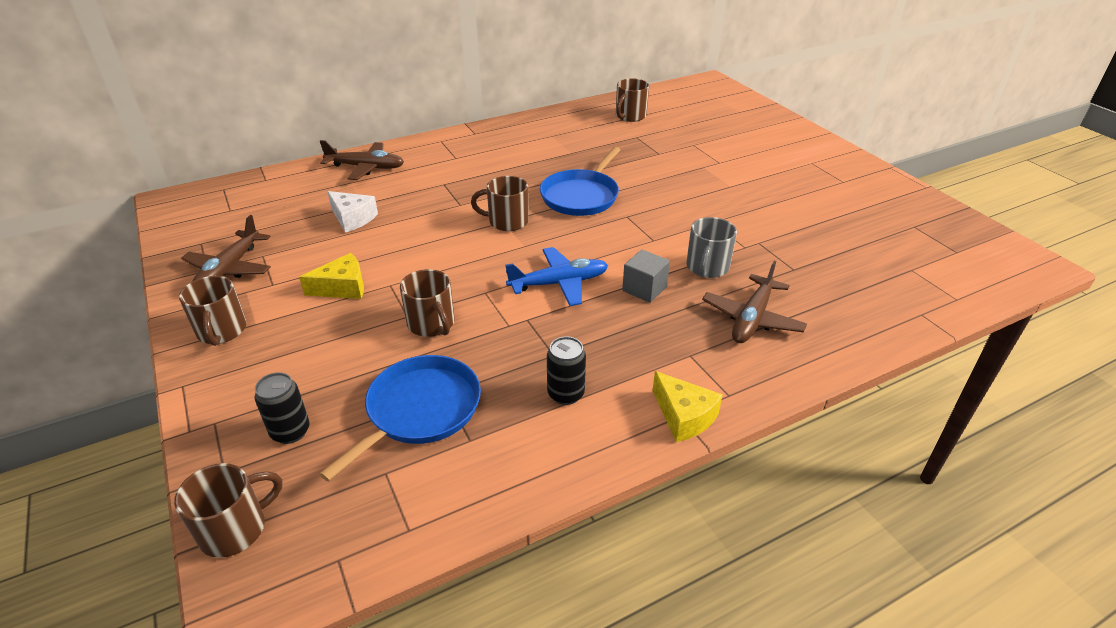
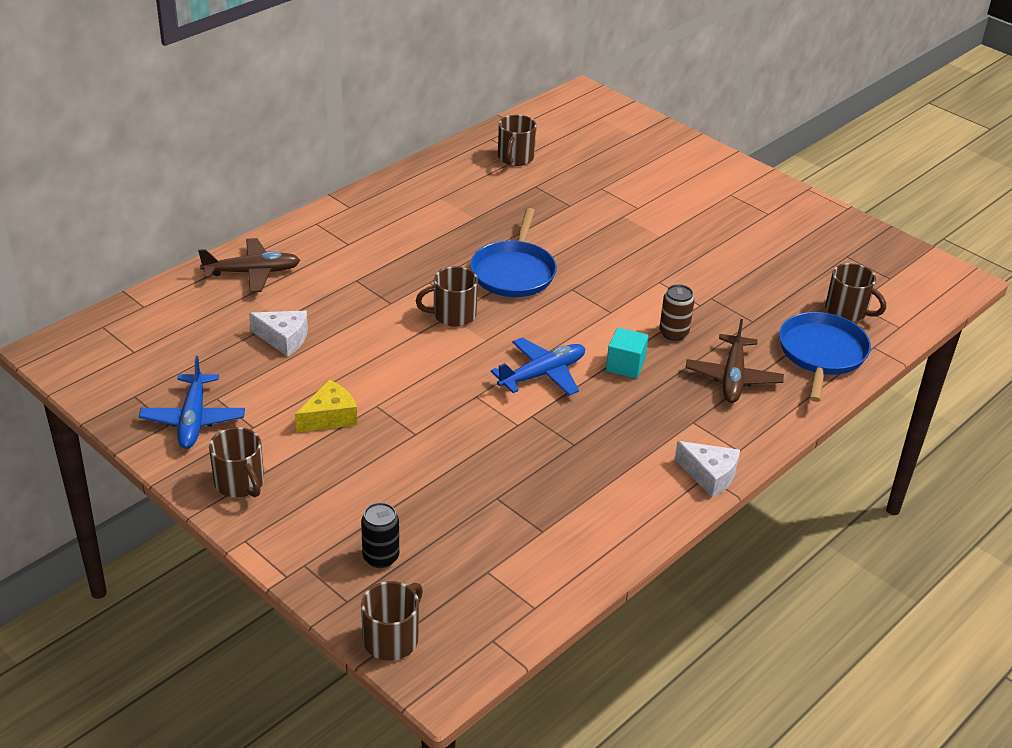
camera: 20 degrees left, 0 degrees up
(229, 269) = (193, 419): brown plane -> blue plane
(419, 410) = (484, 516): blue pan -> blue pan (821, 354)
(432, 324) = (444, 437): brown mug -> brown mug (847, 311)
(565, 394) = (603, 477): black can -> none
(644, 289) = (625, 365): grey cube -> turquoise cube
(683, 416) = (709, 475): yellow cheese -> white cheese
(707, 267) = (673, 333): grey mug -> brown can

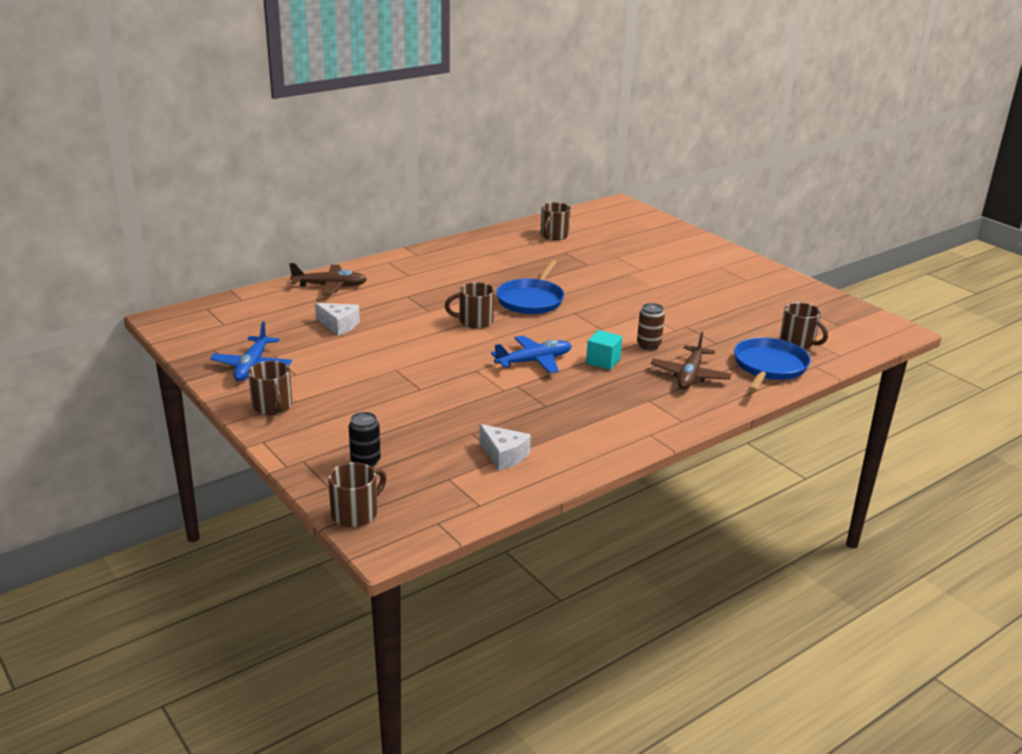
camera: 10 degrees right, 10 degrees down
(330, 417) = (357, 373): yellow cheese -> none
(709, 475) = (652, 434): white cheese -> white cheese (503, 455)

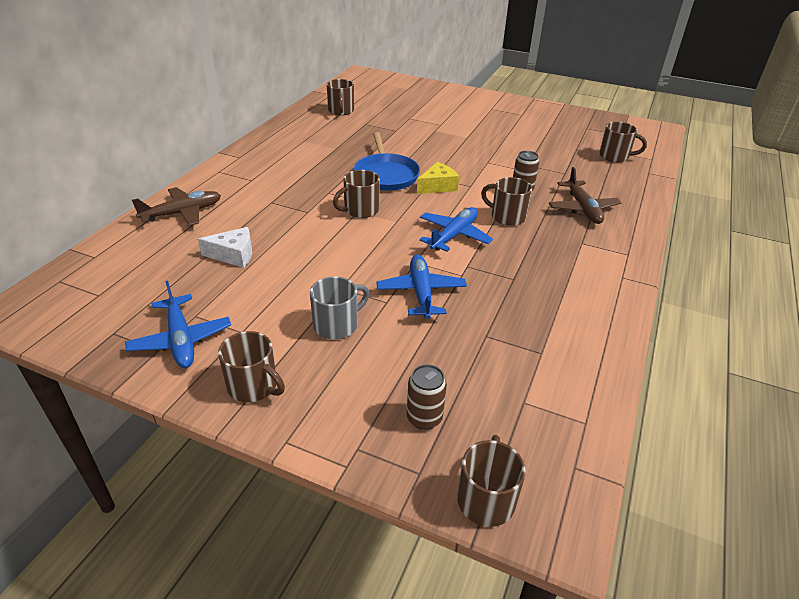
camera: 30 degrees left, 10 degrees up
(365, 461) = (424, 418): black can -> brown can
(366, 391) = (337, 325): none -> grey mug
(455, 391) = (421, 292): none -> blue plane
(503, 455) = (540, 350): white cheese -> none
(568, 321) = (438, 186): none -> yellow cheese
(603, 361) = (507, 217): turquoise cube -> brown mug
(769, 367) = (623, 183): blue pan -> none

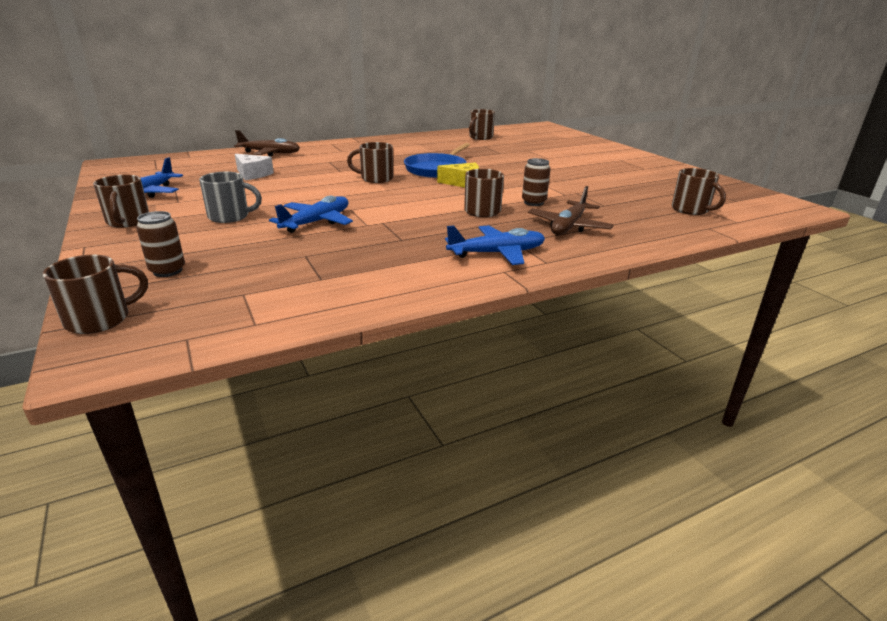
camera: 40 degrees right, 10 degrees down
(454, 235) = (412, 207): blue plane -> blue plane (497, 253)

